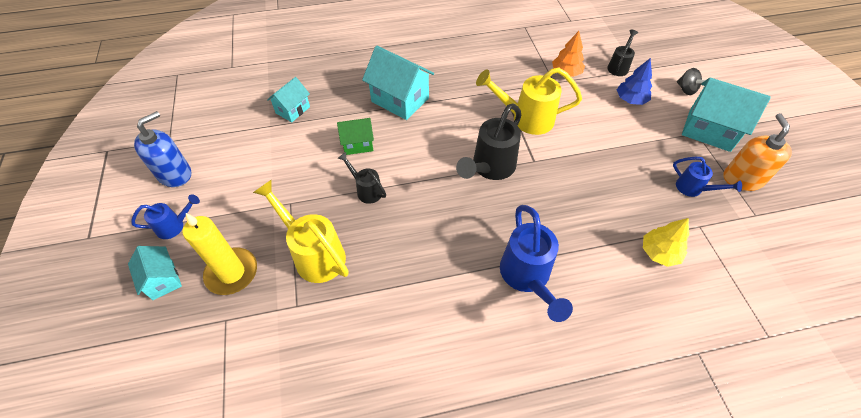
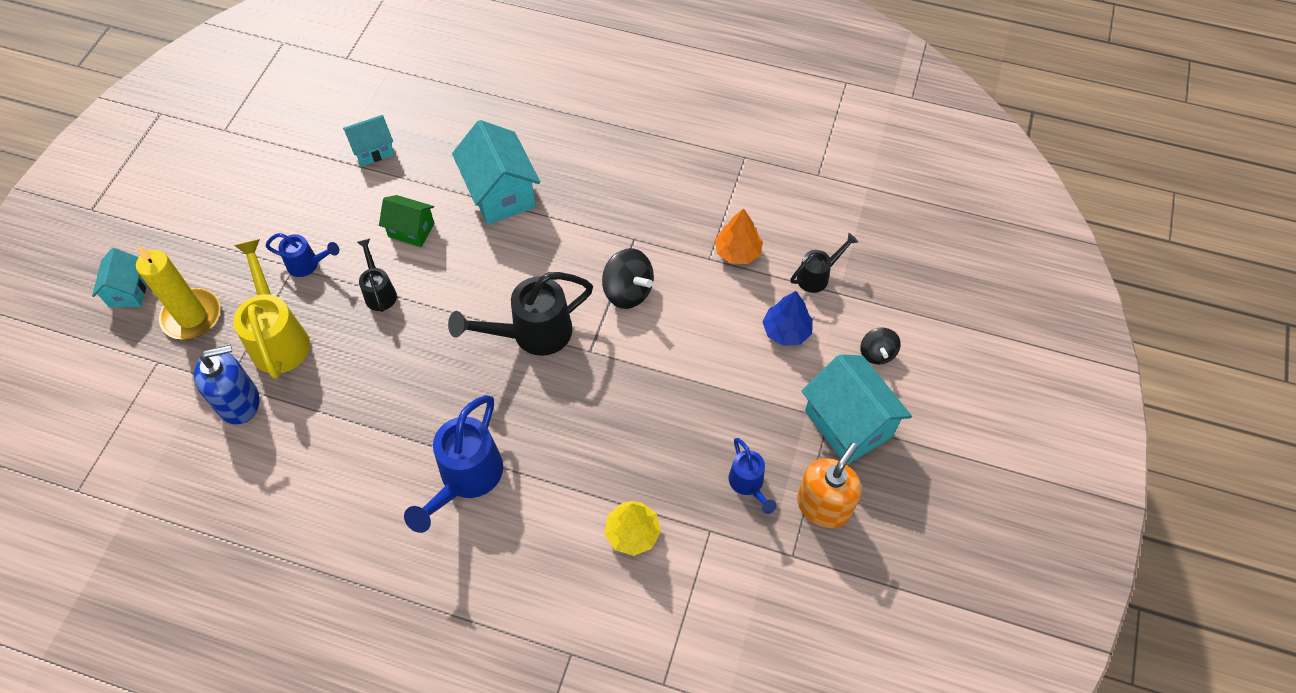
camera: 30 degrees right, 5 degrees up
(175, 174) = (206, 175): blue soap dispenser -> blue soap dispenser (239, 402)
(175, 226) = (172, 237): blue watering can -> blue watering can (308, 265)
(525, 119) = (628, 291): yellow watering can -> black spinning top

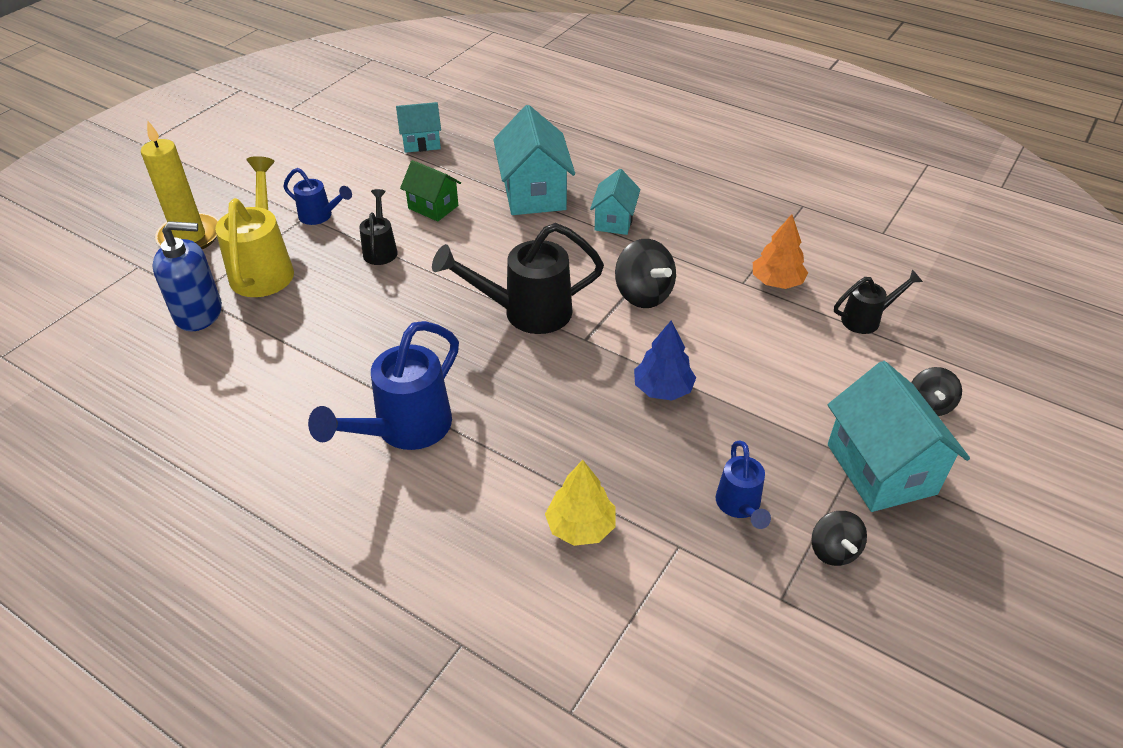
camera: 15 degrees right, 15 degrees down
(128, 291) = (142, 207): turquoise house -> turquoise house (614, 221)
(786, 331) = (819, 362): blue tree -> blue tree (663, 389)
(823, 505) = (833, 551): orange soap dispenser -> black spinning top

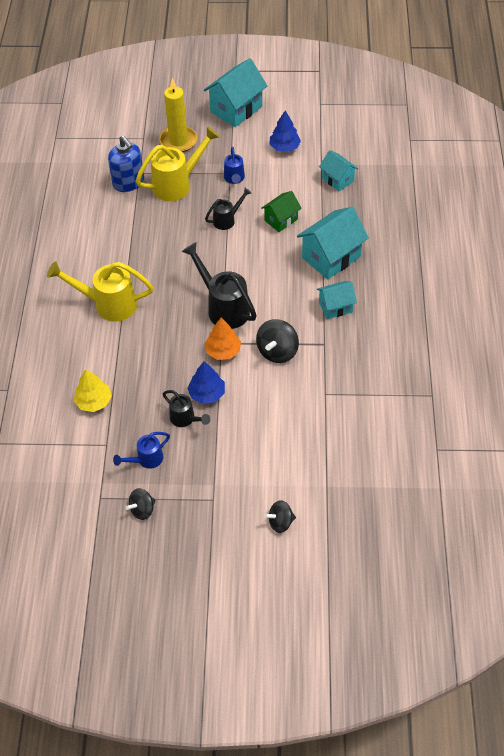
camera: 60 degrees right, 10 degrees up
(321, 158) = (284, 147): none -> blue tree
(403, 430) = (108, 304): blue watering can -> yellow watering can
(433, 207) = (281, 220): green house -> green house turned 45 degrees clockwise
(776, 282) = (338, 410): orange tree -> orange tree (223, 351)
(867, 319) = (337, 468): black watering can -> black watering can (185, 419)
(881, 469) = (213, 513): turquoise house -> turquoise house (236, 109)

